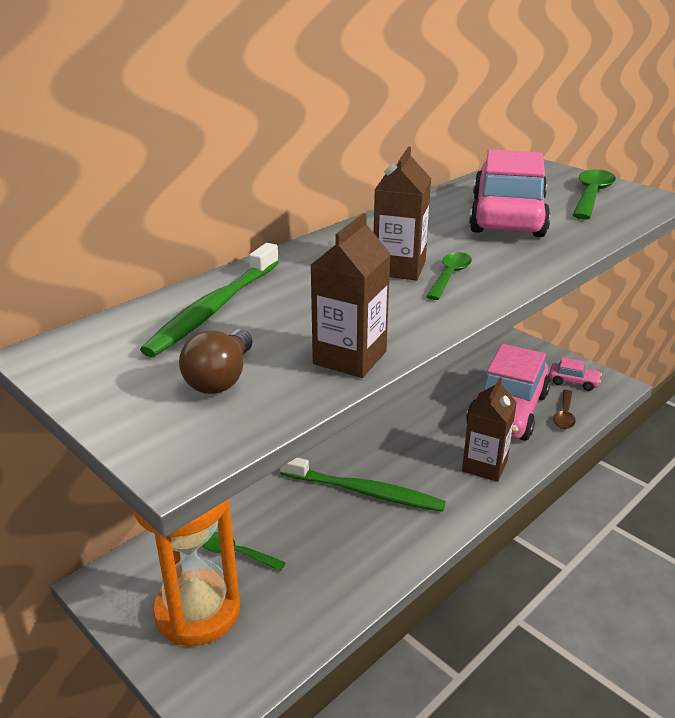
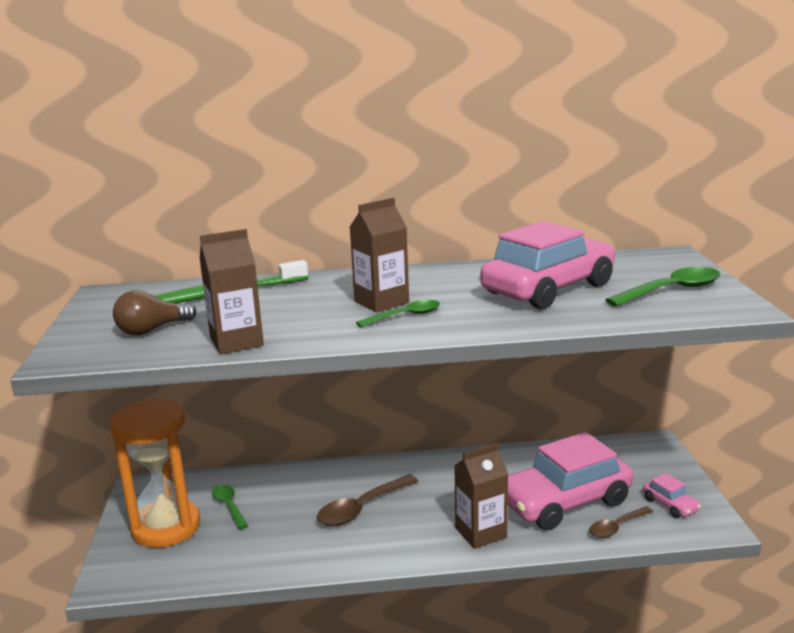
camera: 40 degrees right, 10 degrees down
(365, 492) = (361, 508): green toothbrush -> brown spoon

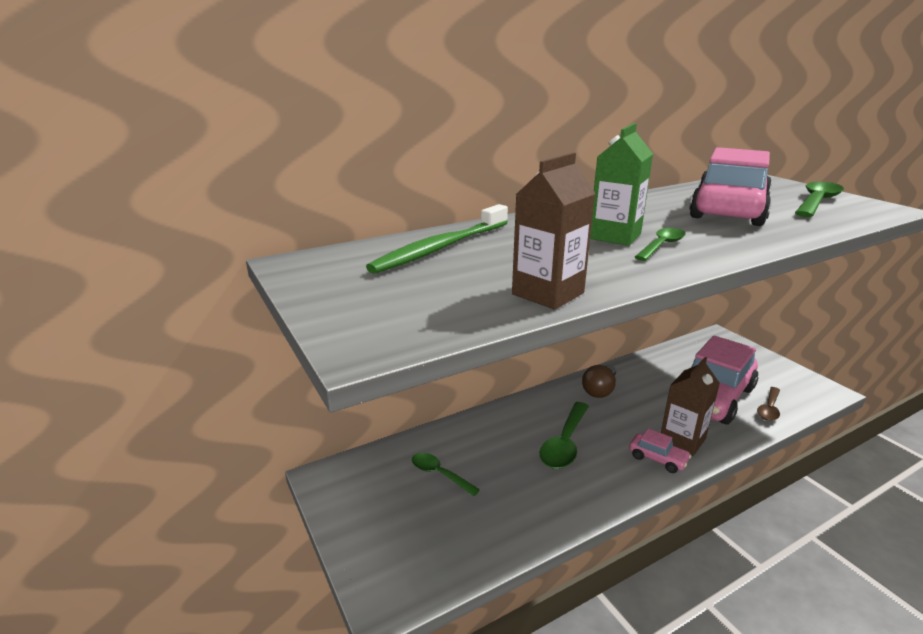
camera: 25 degrees left, 5 degrees up
(152, 330) = (425, 295): brown light bulb -> brown light bulb (599, 390)
(166, 527) = (394, 515): orange hourglass -> none
(361, 508) = (564, 443): brown spoon -> green spoon
(381, 302) = (615, 236): brown carton -> green carton
(670, 505) = (782, 381): pink car -> pink car (657, 458)

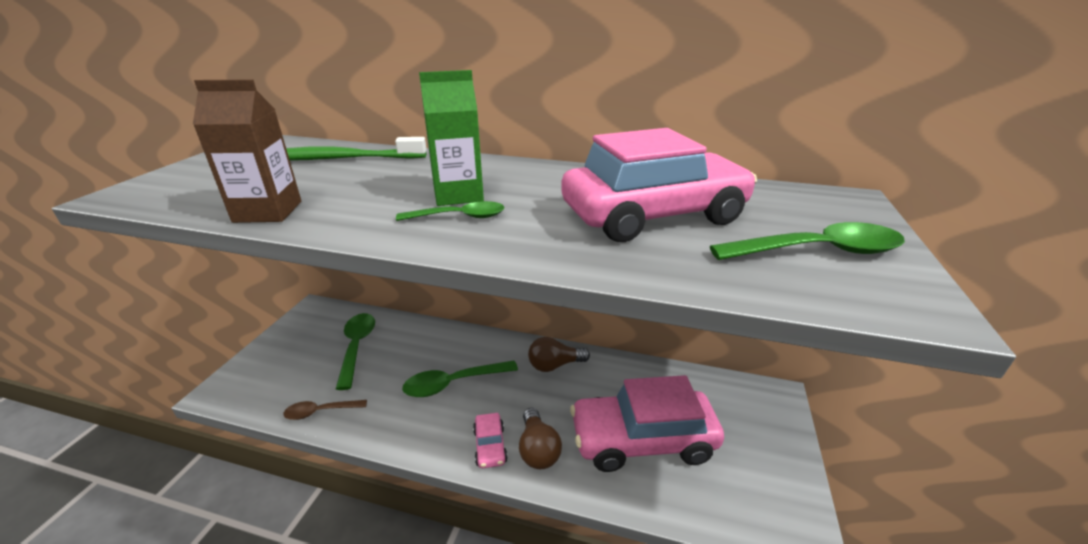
camera: 45 degrees right, 5 degrees up
(439, 474) = (357, 347): green spoon -> green spoon, size x1.57
(682, 440) = (538, 450): brown carton -> brown light bulb
(769, 409) = (681, 494): brown spoon -> brown spoon (320, 412)

